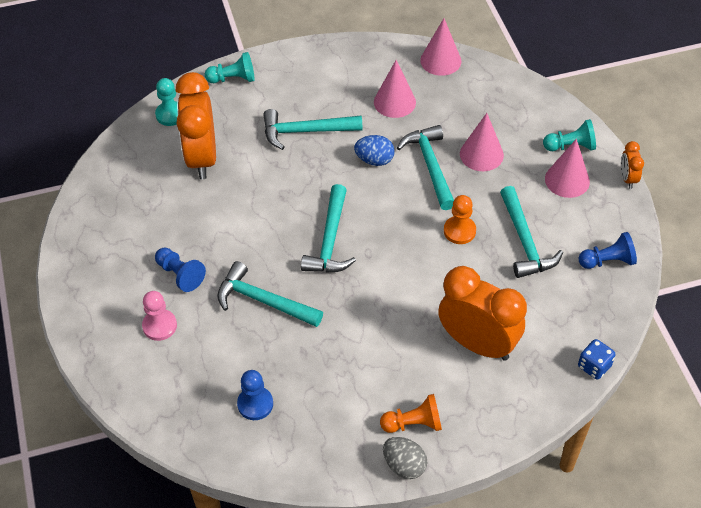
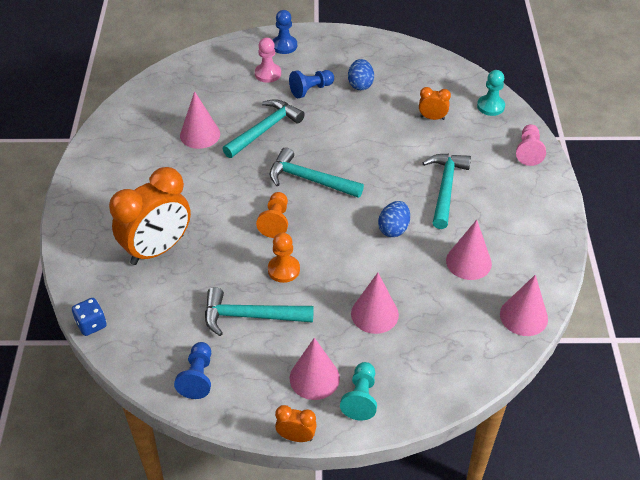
camera: 105 degrees right, 5 degrees down
(160, 230) = (360, 84): none -> blue egg
(202, 158) = (432, 118): orange clock -> orange clock, size x0.45
(233, 79) = (528, 151): turquoise pawn -> pink pawn
(255, 404) = (174, 111): blue pawn -> blue pawn (284, 46)
(290, 363) = (200, 134): none -> pink cone
(404, 465) = (77, 178): grey egg -> none
(414, 423) = (108, 191): orange pawn -> orange pawn (275, 221)
(430, 166) = (372, 269): turquoise hammer -> none

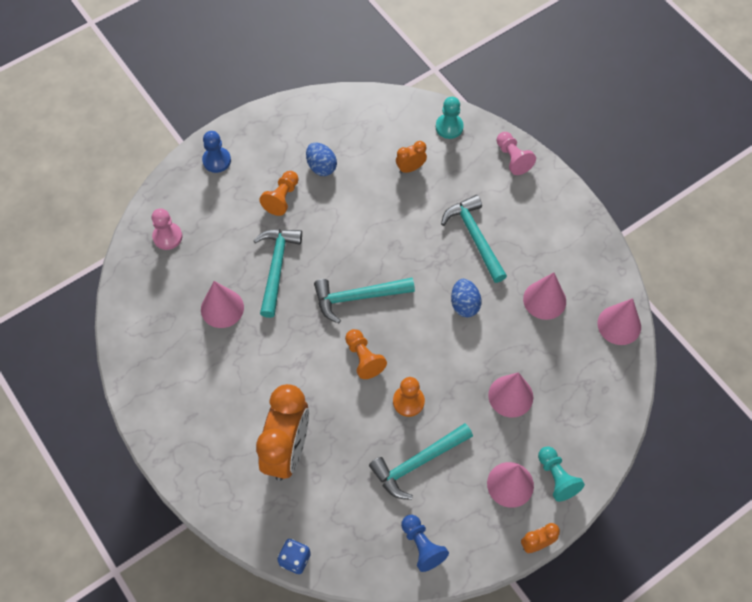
camera: 35 degrees left, 15 degrees up
(268, 74) = (228, 202): pink pawn -> pink pawn (167, 237)
(311, 90) = (282, 198): blue pawn -> orange pawn

